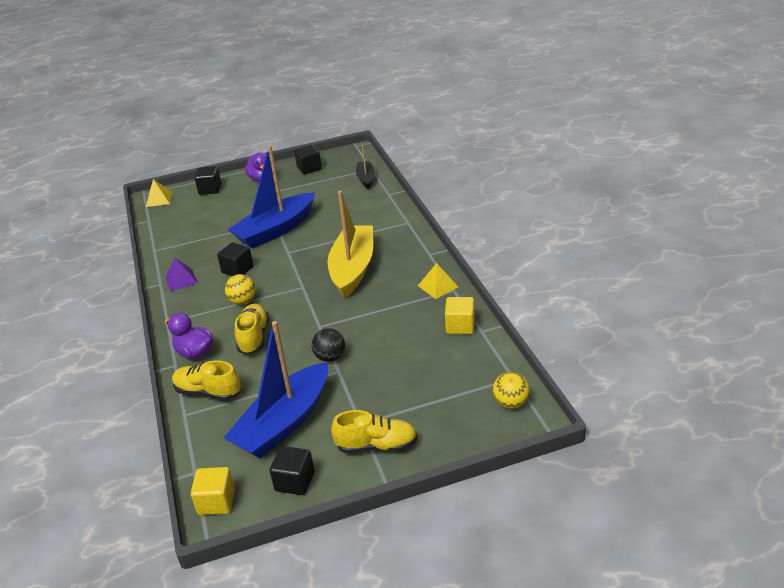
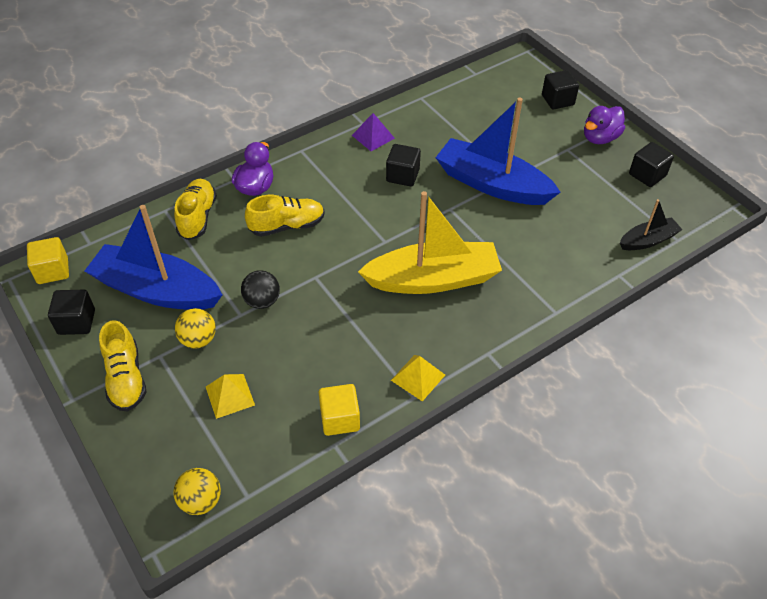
camera: 70 degrees right, 15 degrees up
(159, 199) = (519, 66): yellow pyramid -> yellow pyramid (230, 395)
(243, 301) = (347, 198): yellow ball -> yellow ball (198, 339)

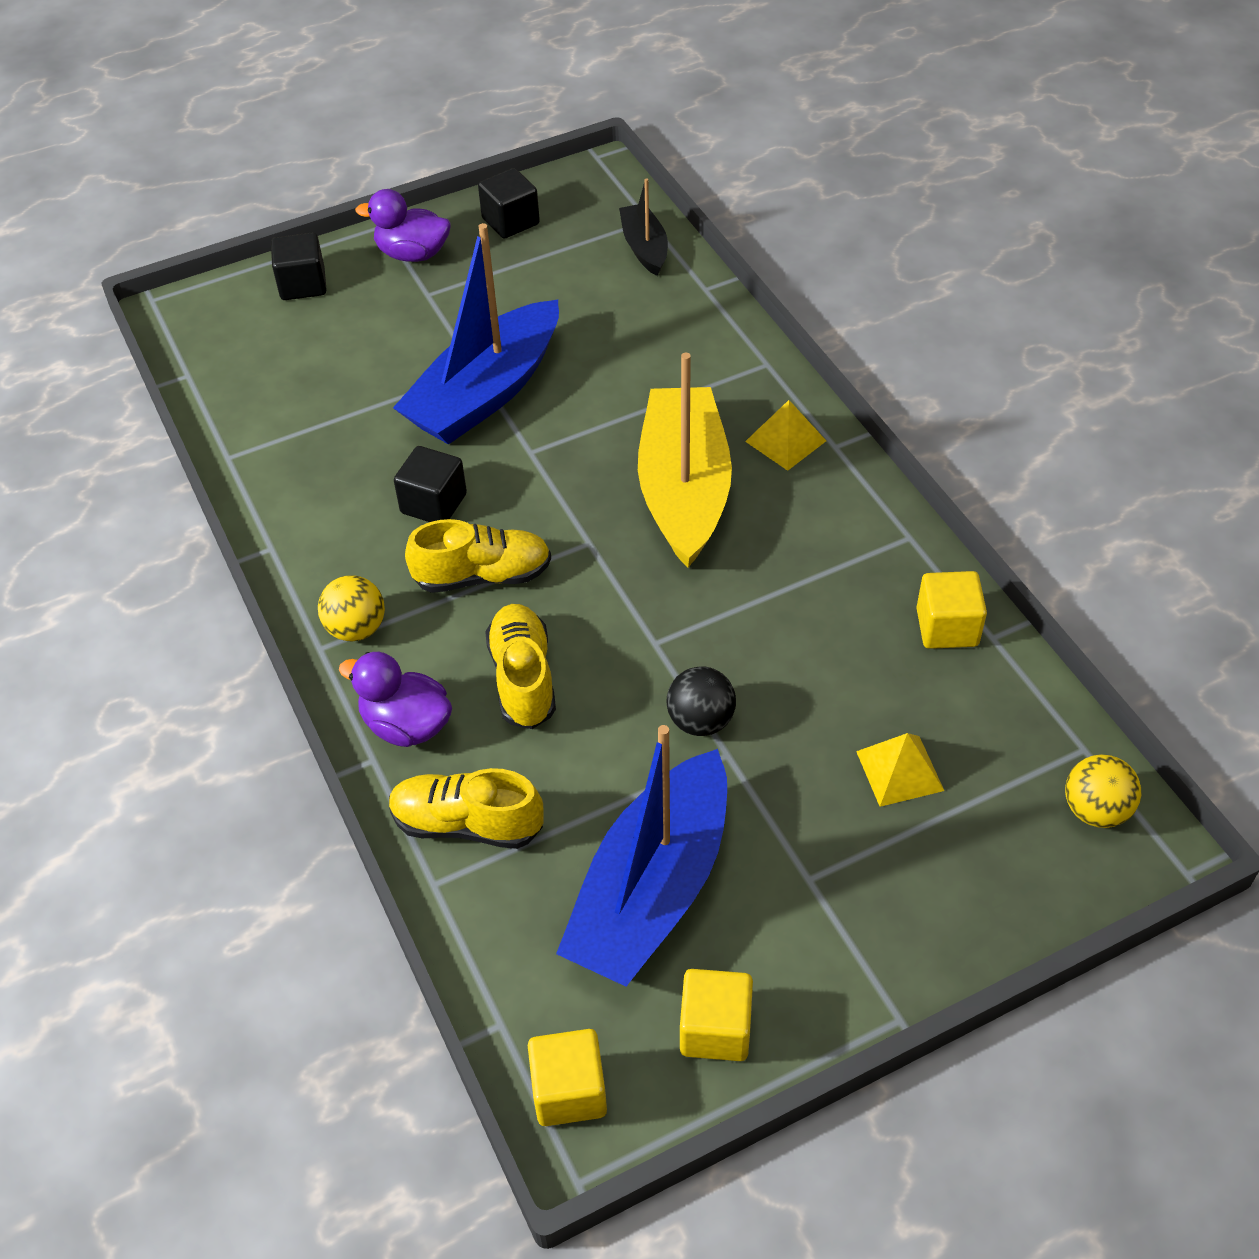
camera: 80 degrees left, 0 degrees up
(76, 322) = (715, 1029): black cube -> yellow cube
(126, 378) = (856, 931): yellow shoe -> yellow shoe (482, 576)
(198, 339) = (778, 818): yellow ball -> yellow ball (356, 628)
(373, 136) = (315, 535): purple pyramid -> none
(418, 377) = (875, 529): yellow pyramid -> yellow pyramid (785, 441)
(600, 138) = (412, 254): purple duck -> purple duck turned 135 degrees clockwise

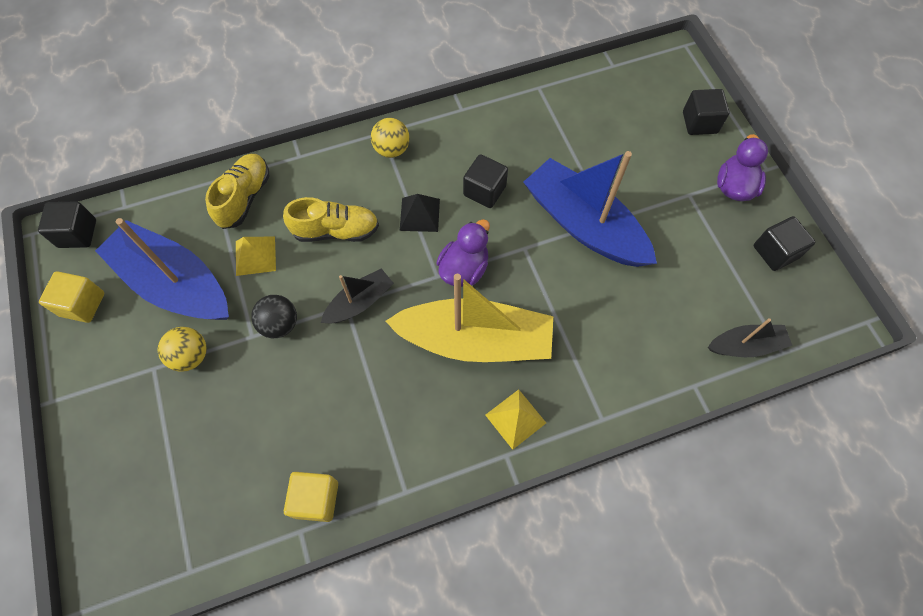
camera: 95 degrees right, 15 degrees up
(406, 725) = (317, 172): purple duck -> purple duck (464, 269)
(482, 576) = (420, 214): yellow shoe -> black pyramid
(569, 1091) = (77, 233): yellow cube -> black cube
(646, 627) = (360, 302): none -> black boat
(899, 771) = (209, 438): yellow pyramid -> yellow pyramid (255, 255)
(1095, 810) = (141, 564): yellow ball -> yellow ball (191, 356)

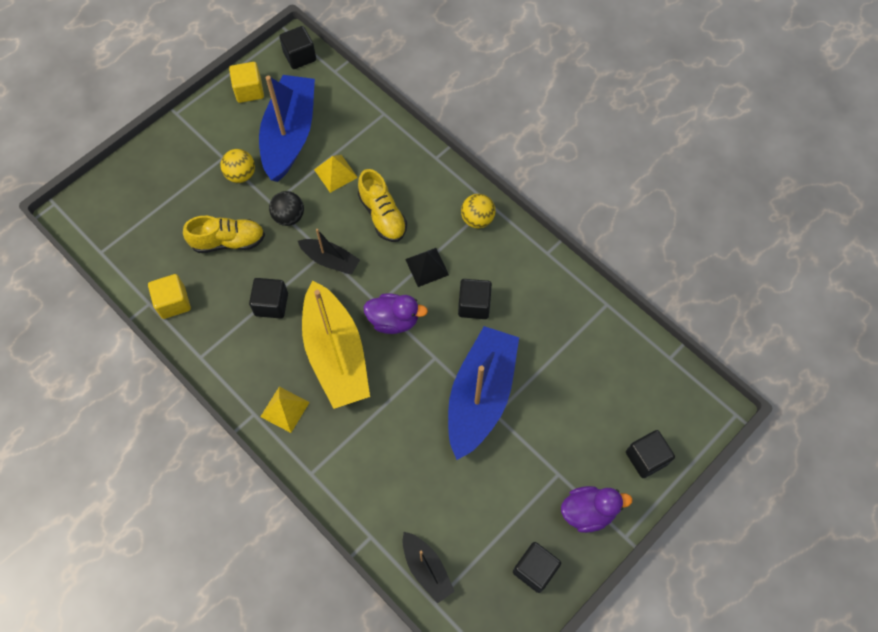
camera: 65 degrees right, 0 degrees up
(244, 198) = (380, 141): yellow shoe -> yellow shoe (228, 241)
(380, 385) = (271, 304): none -> black cube

